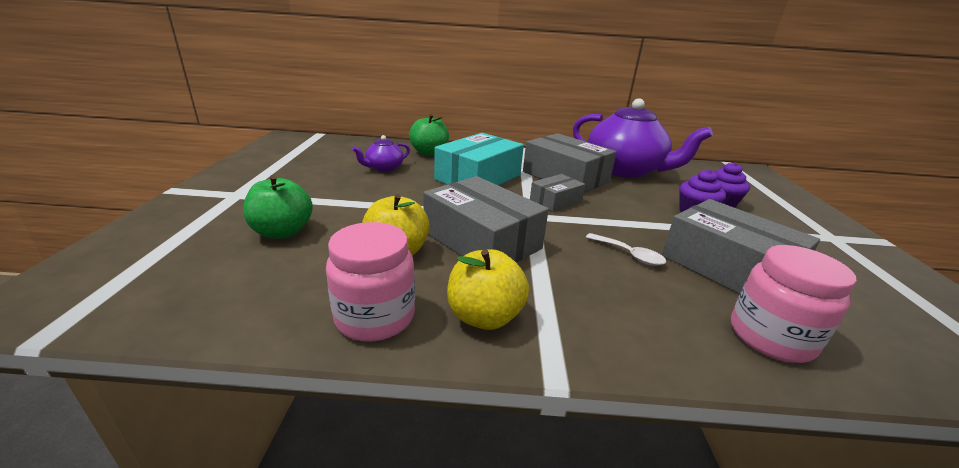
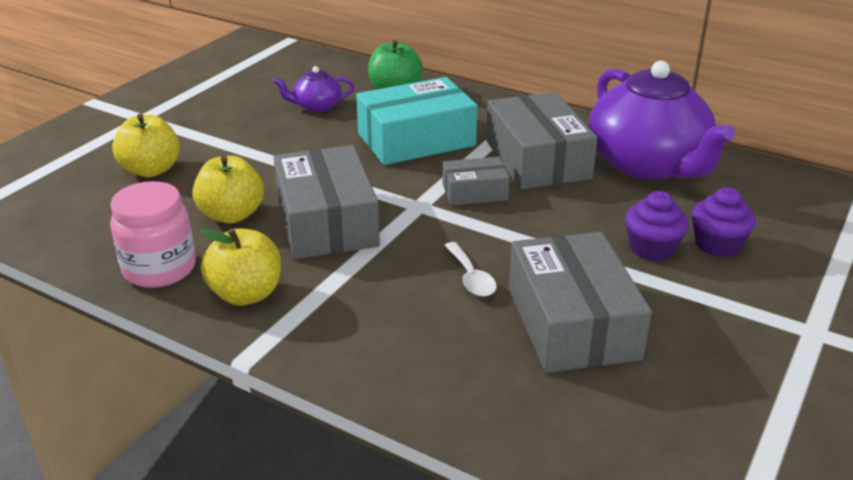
camera: 30 degrees right, 5 degrees up
(282, 232) = (151, 170): green apple -> yellow apple
(770, 337) = (497, 395): pink jar -> none

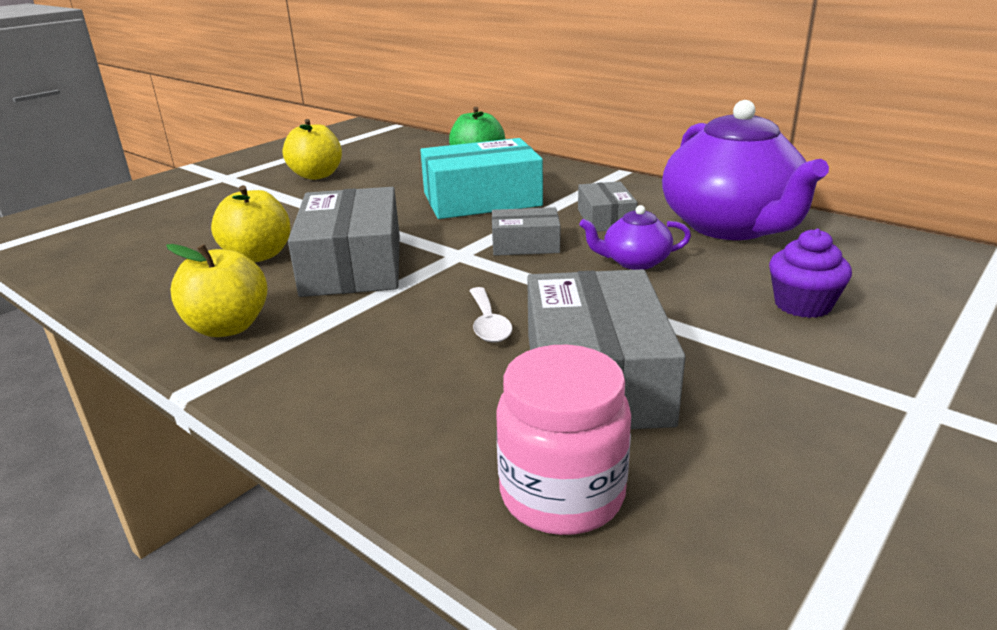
camera: 10 degrees right, 5 degrees down
(151, 170) = (204, 216): yellow apple -> yellow apple (317, 175)
(159, 269) = (154, 299): pink jar -> pink jar (562, 494)
(316, 106) = (394, 172): purple teapot -> purple teapot (634, 262)
(537, 159) = (605, 219): grey box -> grey box, size x0.54
(651, 248) = (717, 305): purple cupcake -> none

